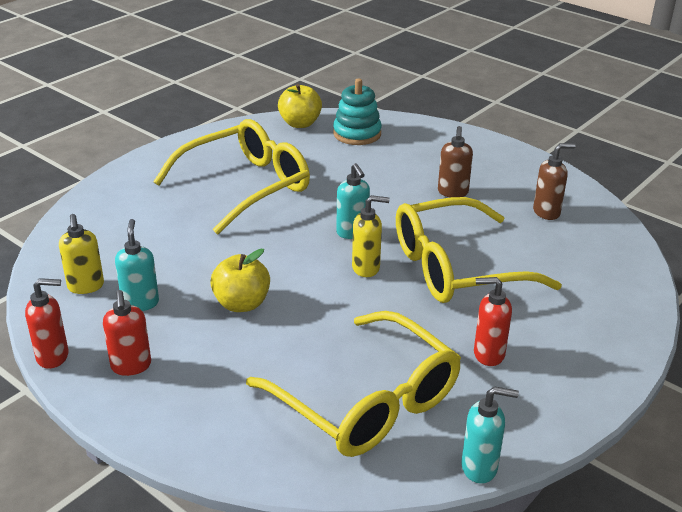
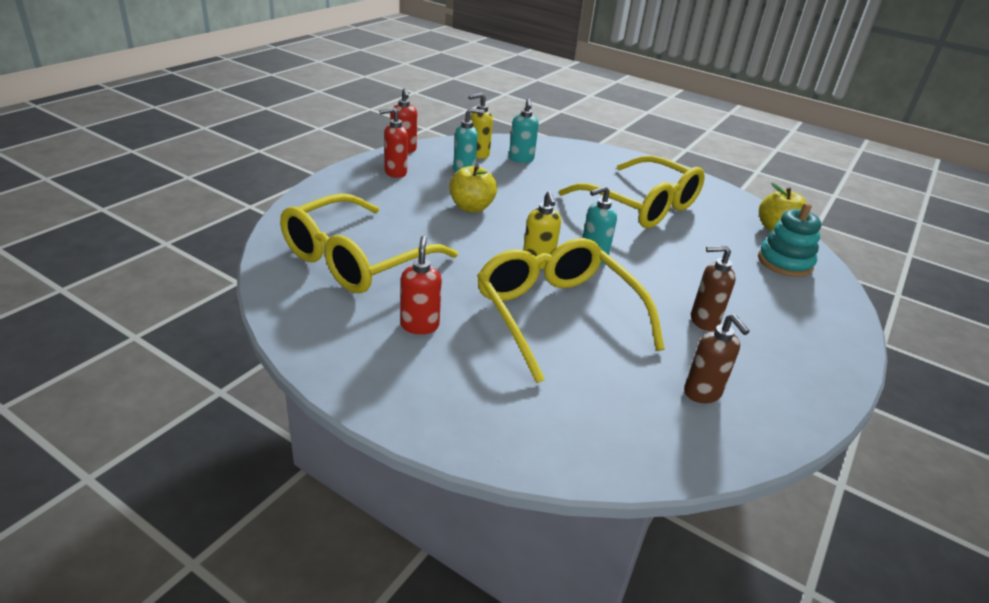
camera: 80 degrees right, 0 degrees up
(480, 468) = (272, 310): turquoise soap dispenser -> turquoise soap dispenser (521, 159)

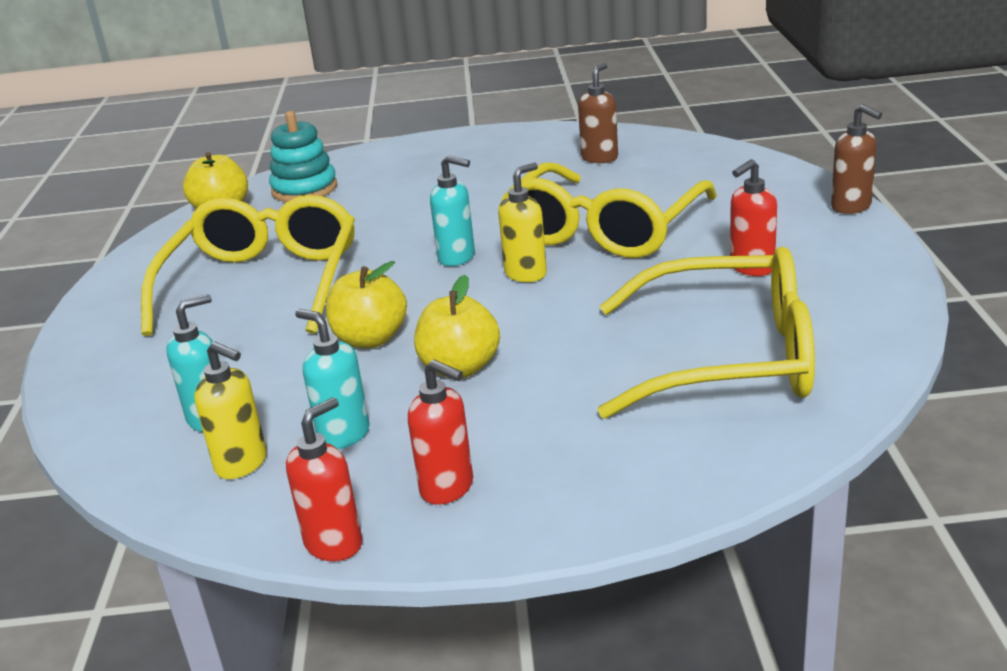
camera: 120 degrees left, 5 degrees down
(534, 203) = (370, 339): none -> yellow apple
(703, 321) = (491, 184): brown soap dispenser -> brown soap dispenser (851, 207)

